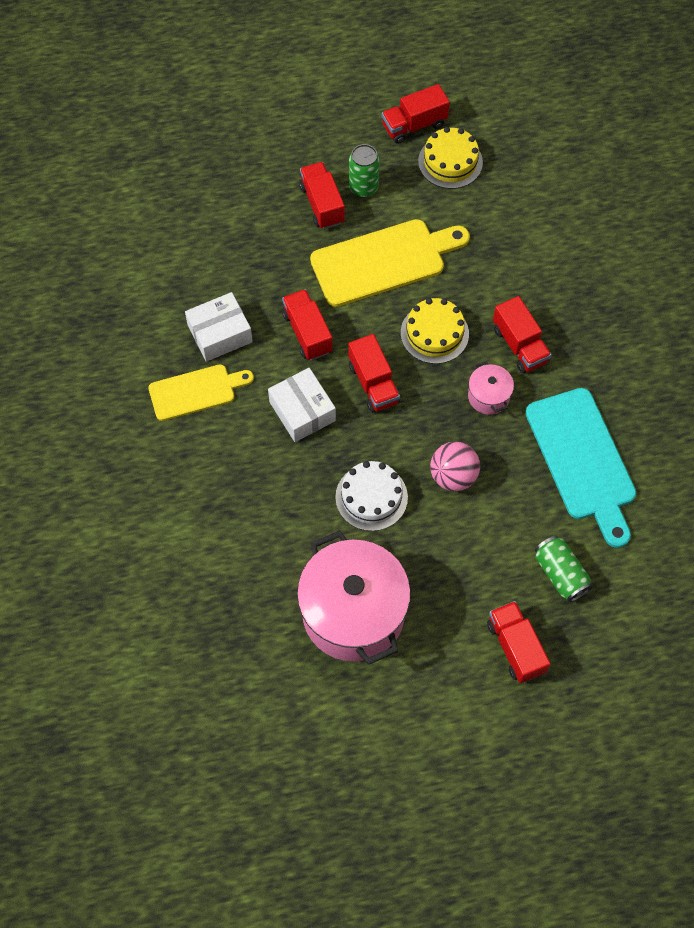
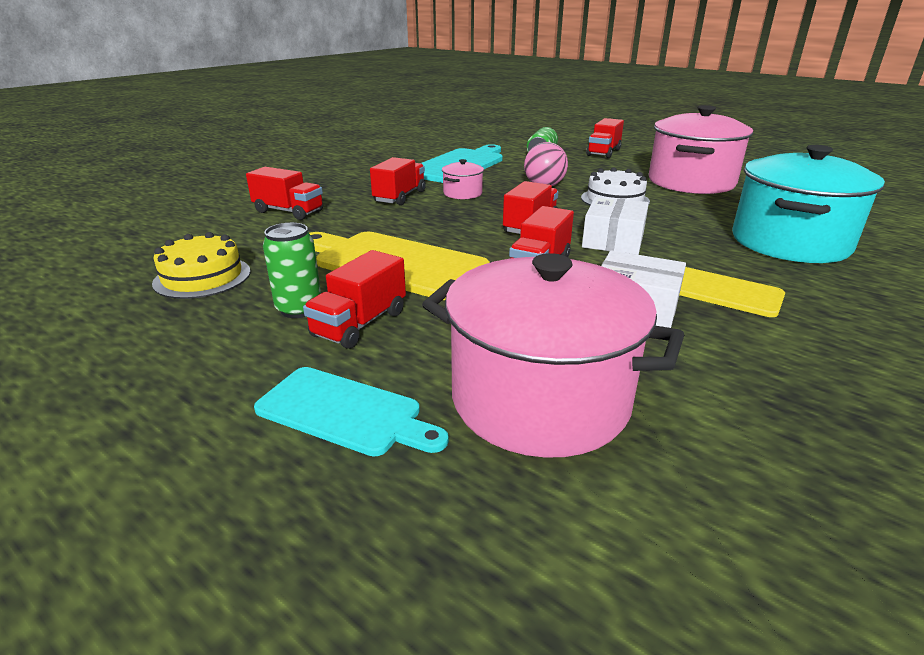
camera: 130 degrees left, 35 degrees down
(194, 517) = (789, 242): none -> turquoise pot
(197, 230) = (540, 399): none -> pink pot
(254, 163) = (345, 412): none -> turquoise cutting board
(414, 125) = (148, 316): red truck -> red truck (288, 211)
(434, 333) = (439, 222): yellow cake -> none

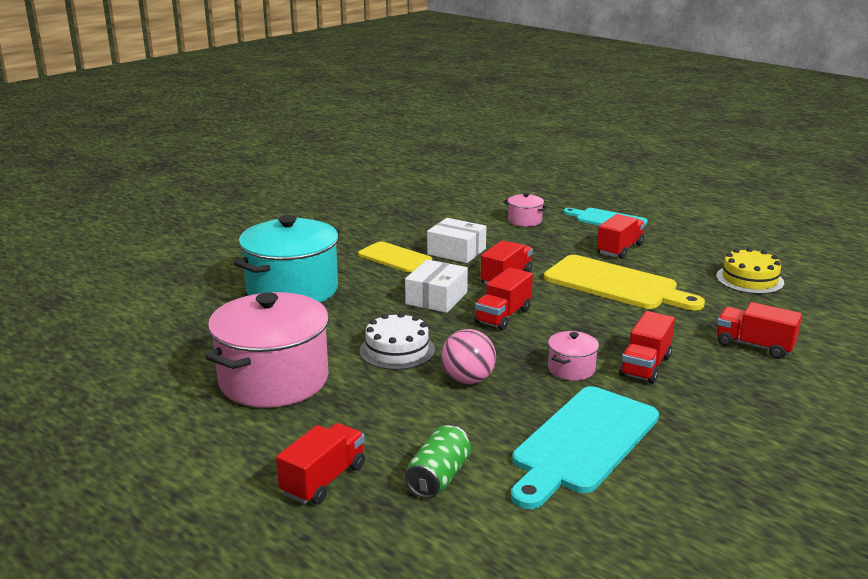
camera: 175 degrees left, 5 degrees down
(299, 309) = (661, 258): green can -> none
(540, 399) = (524, 221): pink pot -> pink pot, size x0.44

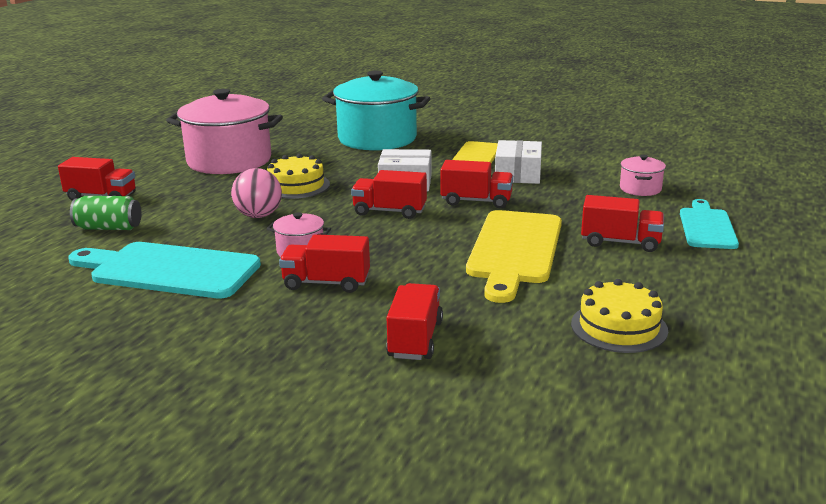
camera: 70 degrees right, 0 degrees up
(397, 350) = (296, 186): white cake -> yellow cake

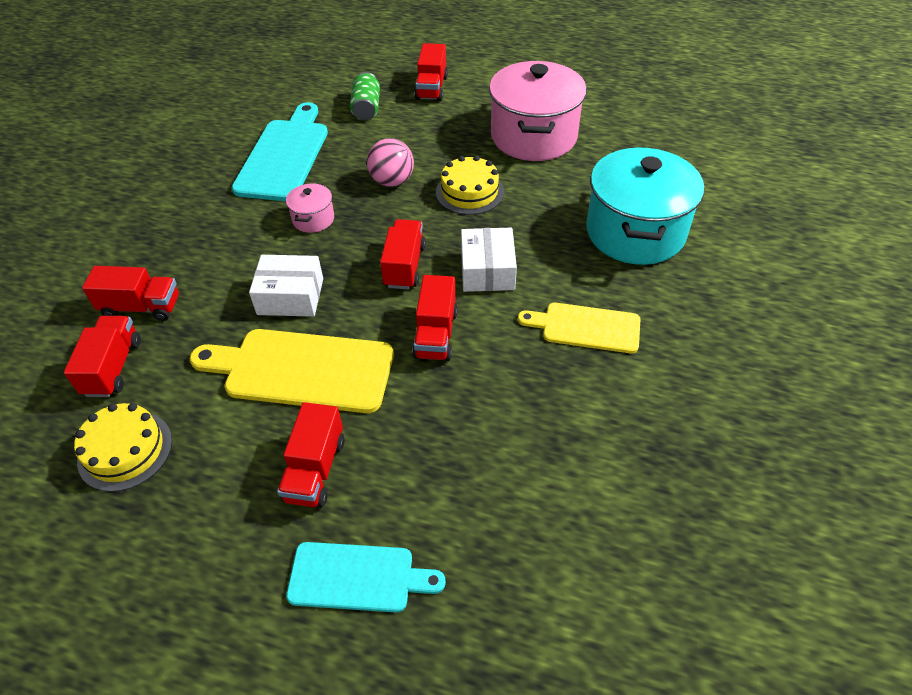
camera: 85 degrees right, 25 degrees up
(326, 283) = (249, 244): red truck -> red truck (113, 367)
(518, 174) = (530, 372): white box -> white box (290, 296)
(640, 189) = (492, 511): pink pot -> none

